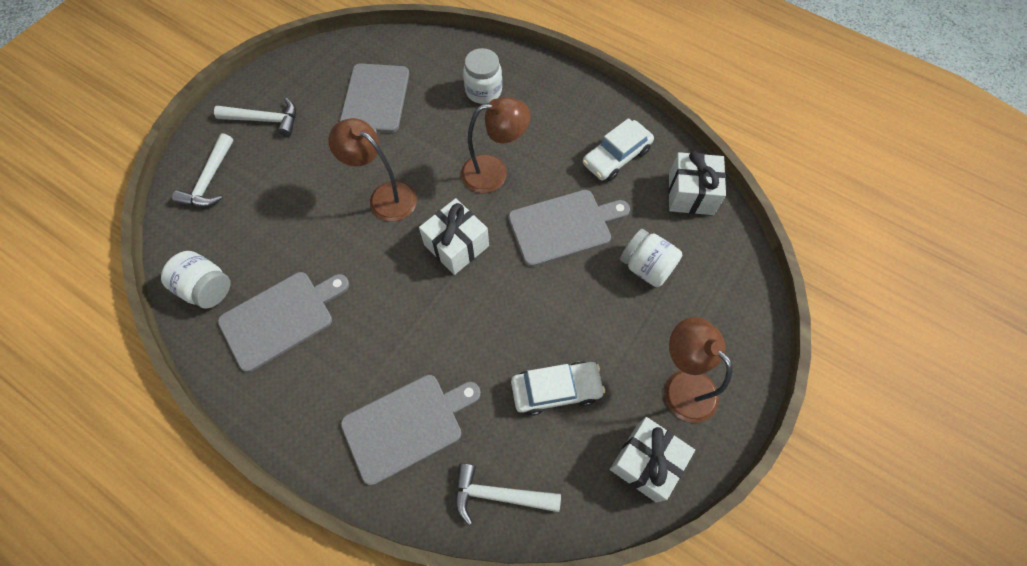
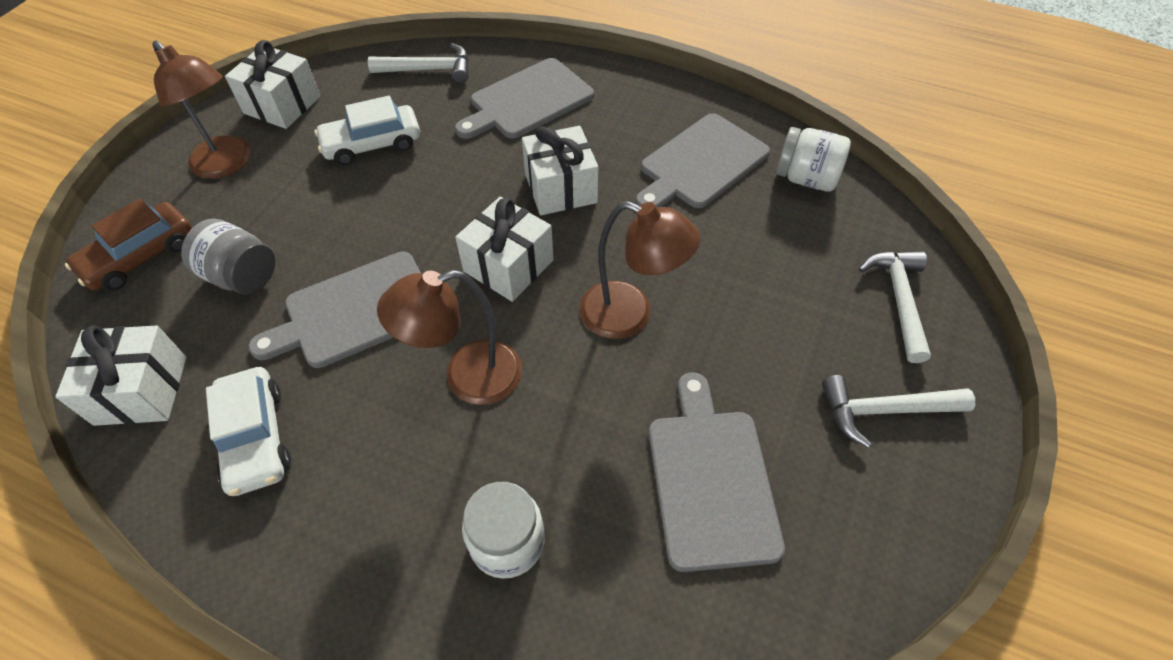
camera: 170 degrees right, 10 degrees down
(402, 310) = (561, 188): none -> white gift
(616, 157) = (255, 437): white car -> white car turned 120 degrees clockwise
(646, 267) = (241, 276): white jar -> grey jar
(726, 296) = (140, 256): none -> brown car

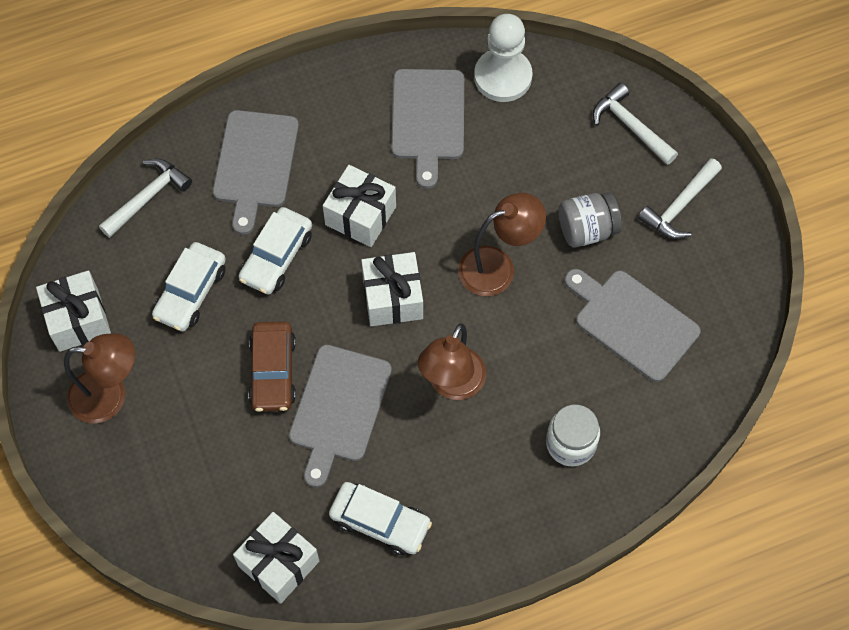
camera: 45 degrees left, 10 degrees up
(140, 256) = (151, 503): brown car -> brown car (273, 371)
(241, 276) = (237, 453): grey jar -> grey jar (587, 230)
(461, 167) = (277, 257): none -> white car
(805, 178) = (503, 77): white jar -> white pawn

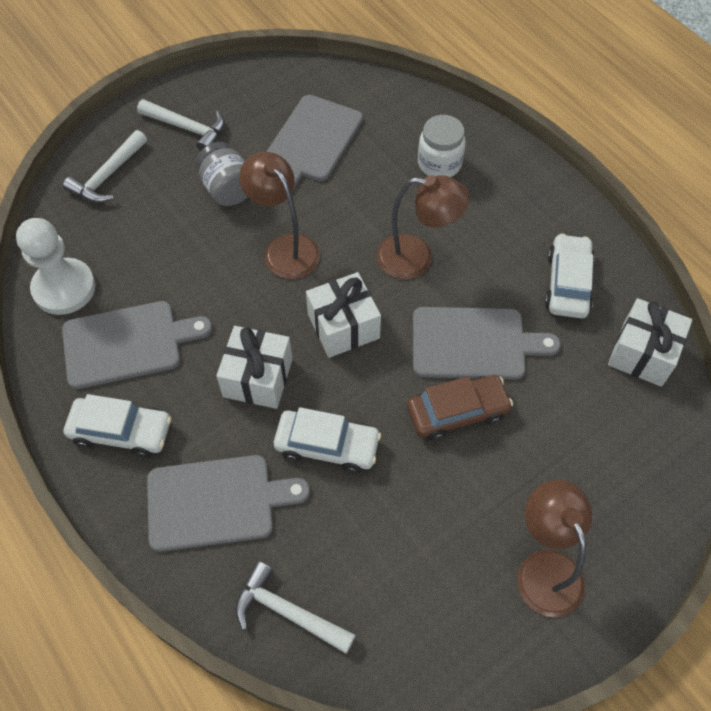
camera: 105 degrees left, 5 degrees down
(78, 320) = (468, 638): white gift -> none
(191, 292) = (395, 521): white car -> white car (121, 431)

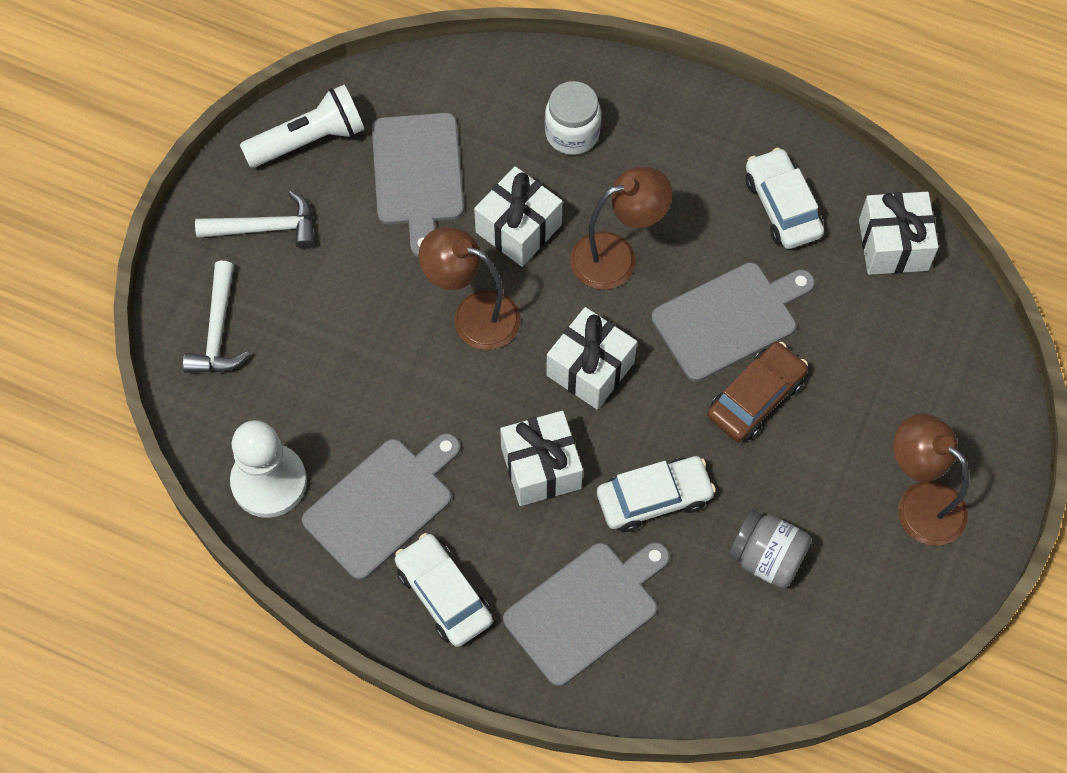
camera: 30 degrees left, 5 degrees up
(121, 431) = (443, 595): white car -> white car turned 105 degrees counterclockwise
(228, 189) = (364, 278): grey jar -> grey jar (766, 558)
(256, 89) = (309, 140): none -> white flashlight
(288, 612) = (719, 669): white hammer -> none
(358, 207) = (518, 228): none -> white gift

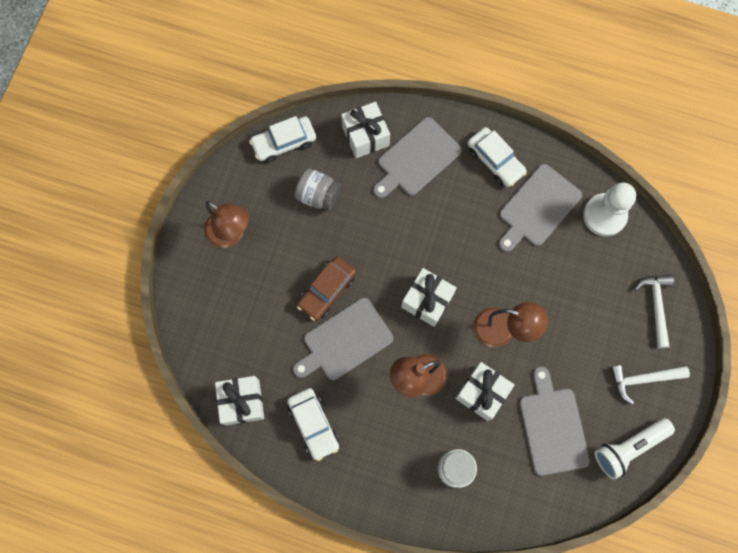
camera: 175 degrees right, 10 degrees up
(541, 468) = (450, 237): white gift -> white gift (365, 136)
(654, 498) = (383, 224): white car -> white car (284, 142)

